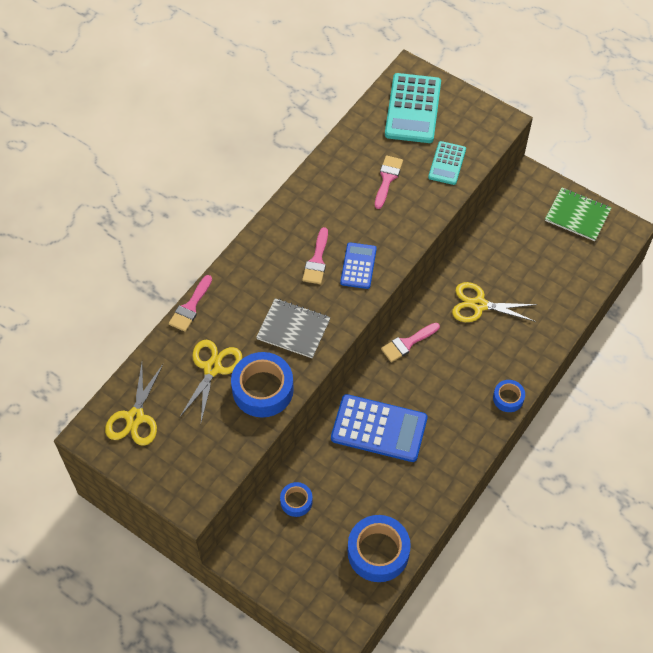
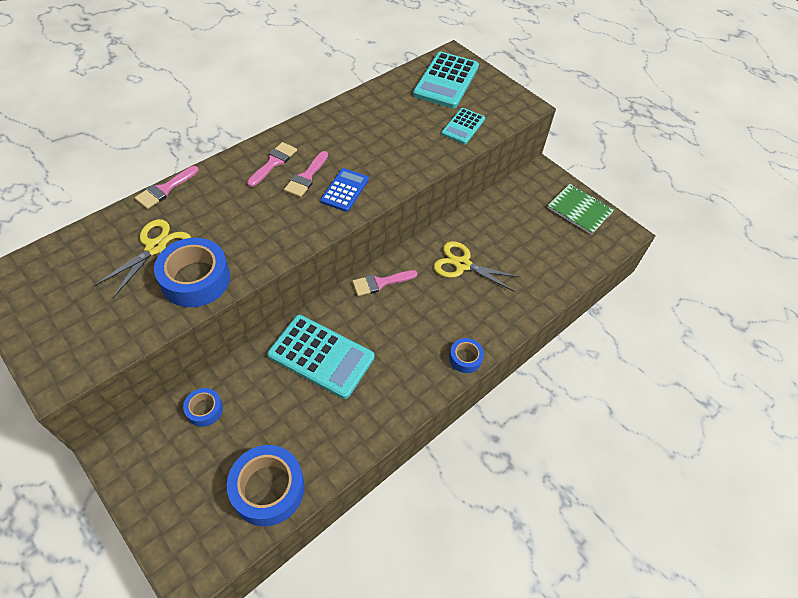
camera: 10 degrees right, 5 degrees down
(135, 417) = (51, 275): yellow scissors -> none
(293, 329) = (255, 231): grey notebook -> none
(379, 428) = (321, 356): blue calculator -> turquoise calculator
(387, 179) = (402, 127): pink brush -> pink brush (273, 162)

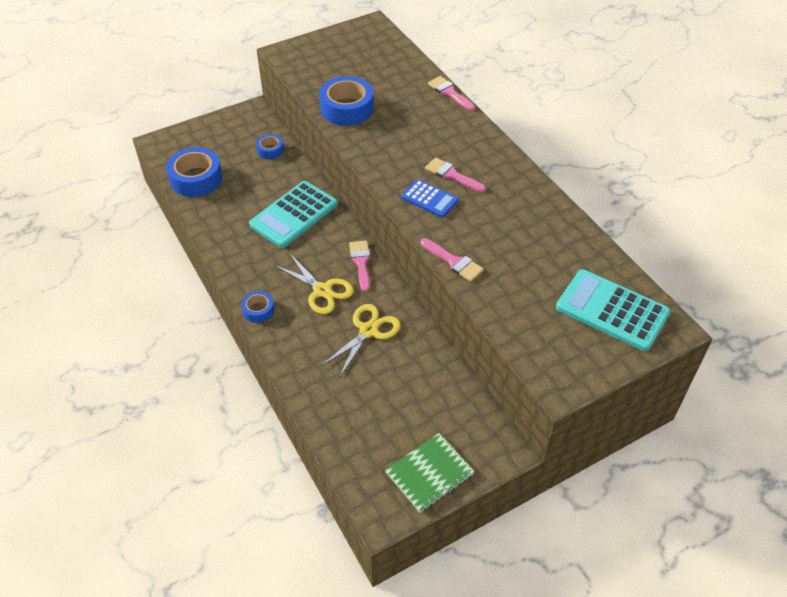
camera: 105 degrees right, 5 degrees down
(155, 247) = (385, 89): yellow scissors -> yellow scissors (322, 290)
(273, 162) = (475, 155): pink brush -> pink brush (454, 262)
(463, 126) = (520, 310): turquoise calculator -> none

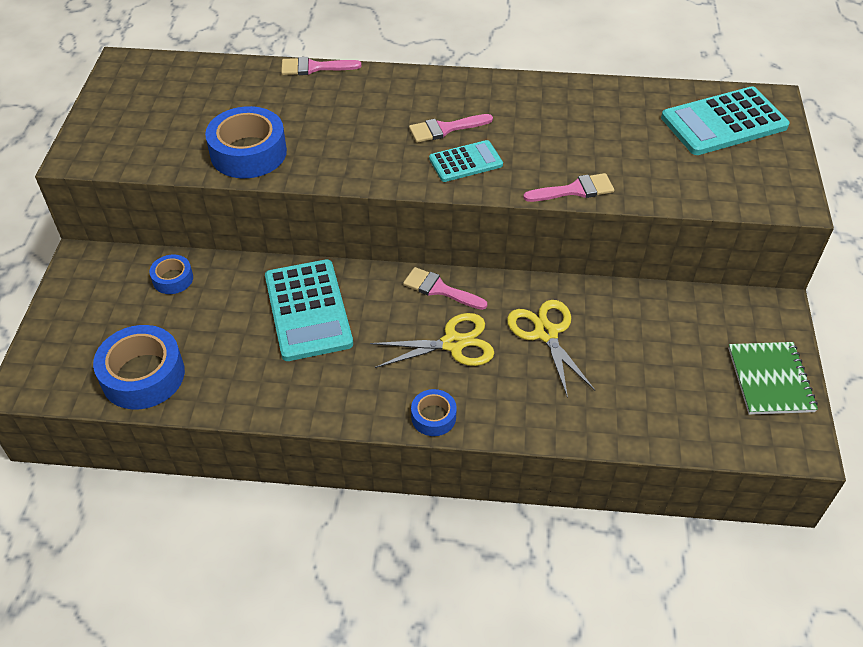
camera: 55 degrees left, 0 degrees up
(429, 199) = (465, 162): blue calculator -> turquoise calculator

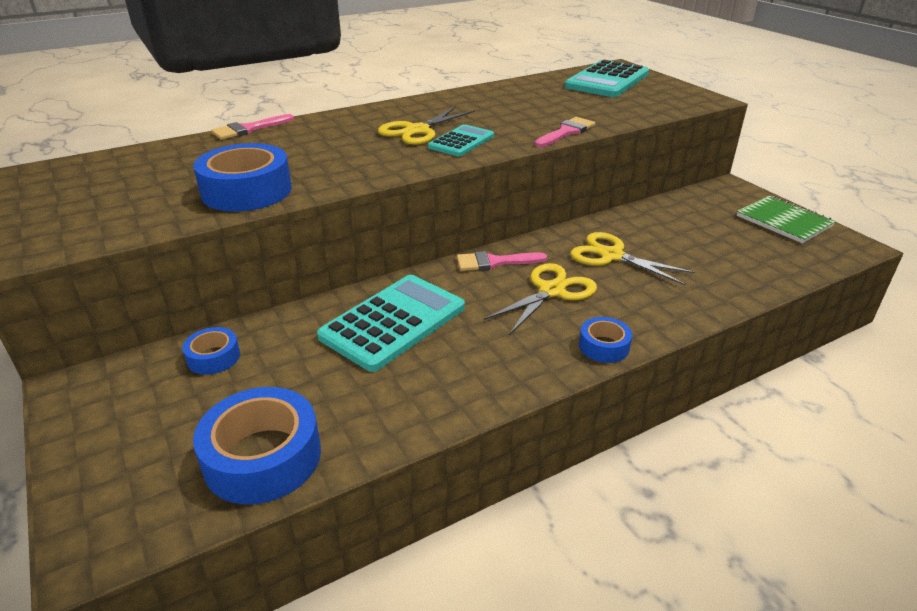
camera: 35 degrees left, 15 degrees down
(308, 310) = (393, 322): turquoise calculator -> turquoise calculator turned 90 degrees counterclockwise
(445, 129) = (417, 131): pink brush -> yellow scissors

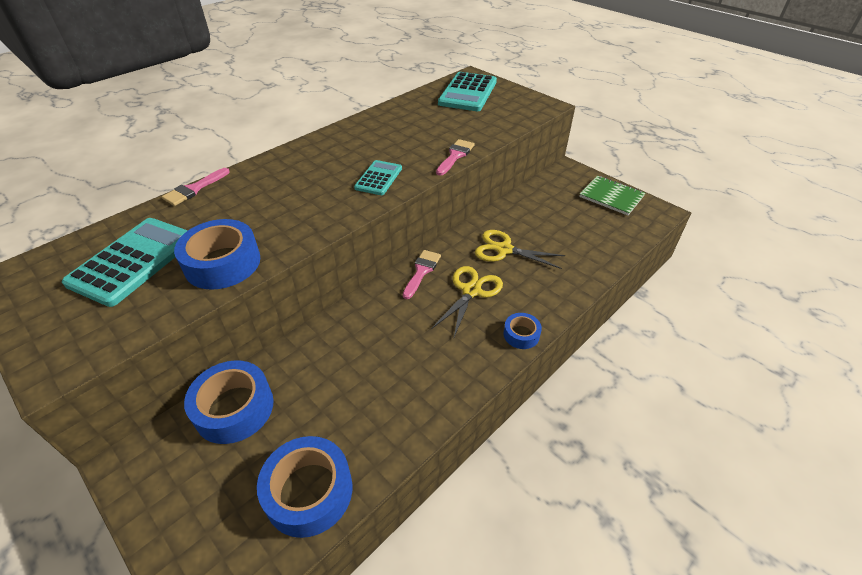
camera: 15 degrees left, 10 degrees up
(213, 357) = (234, 408): blue tape -> blue tape, size x1.88
(393, 322) = (364, 344): turquoise calculator -> turquoise calculator (133, 261)
(417, 131) = (339, 170): yellow scissors -> none
(494, 262) = (421, 271): pink brush -> pink brush turned 135 degrees clockwise

